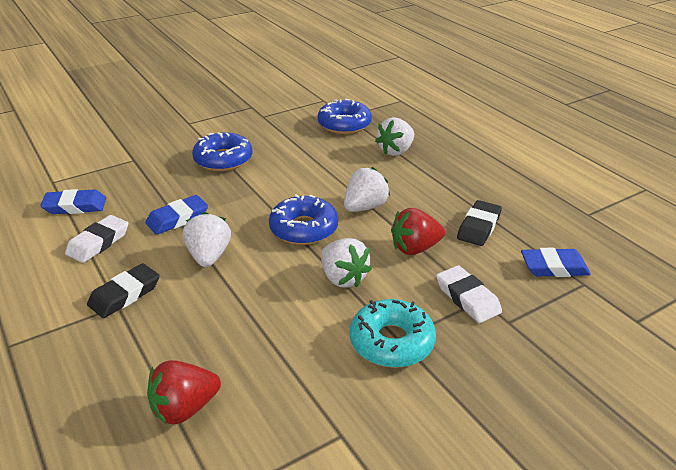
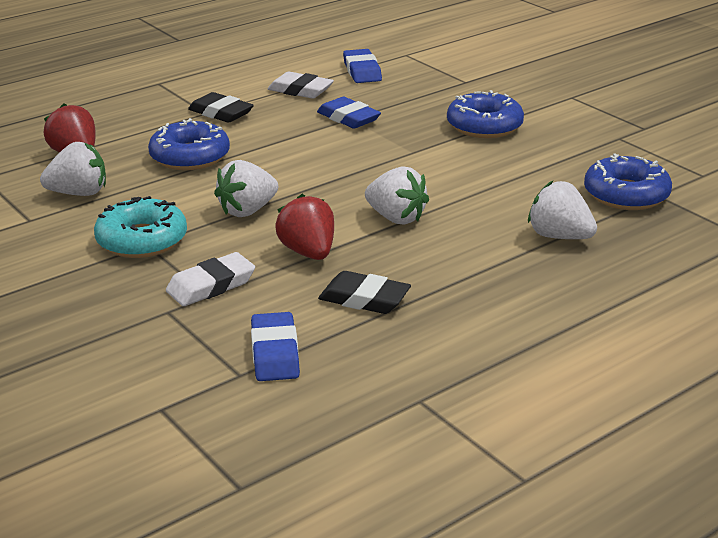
camera: 85 degrees right, 5 degrees down
(209, 256) = (282, 140): white strawberry -> white strawberry (79, 193)
(303, 228) = (340, 184): blue donut -> blue donut (190, 157)

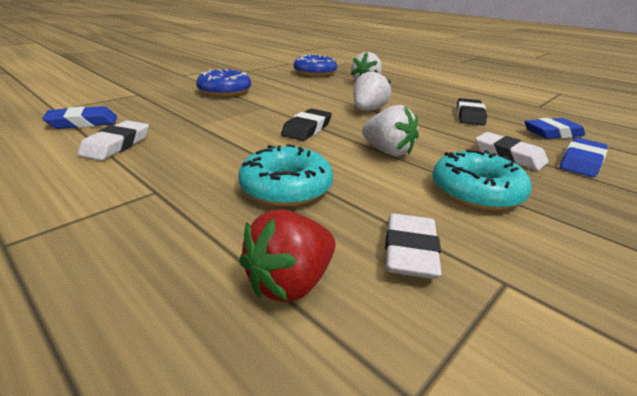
camera: 100 degrees left, 0 degrees up
(79, 193) = (409, 251): white strawberry -> white eraser
(190, 157) = (286, 187): blue donut -> turquoise donut
(221, 113) = (162, 181): black eraser -> black eraser (307, 129)
(308, 252) = (432, 130): red strawberry -> none
(348, 118) = (198, 125): blue eraser -> blue eraser (581, 162)

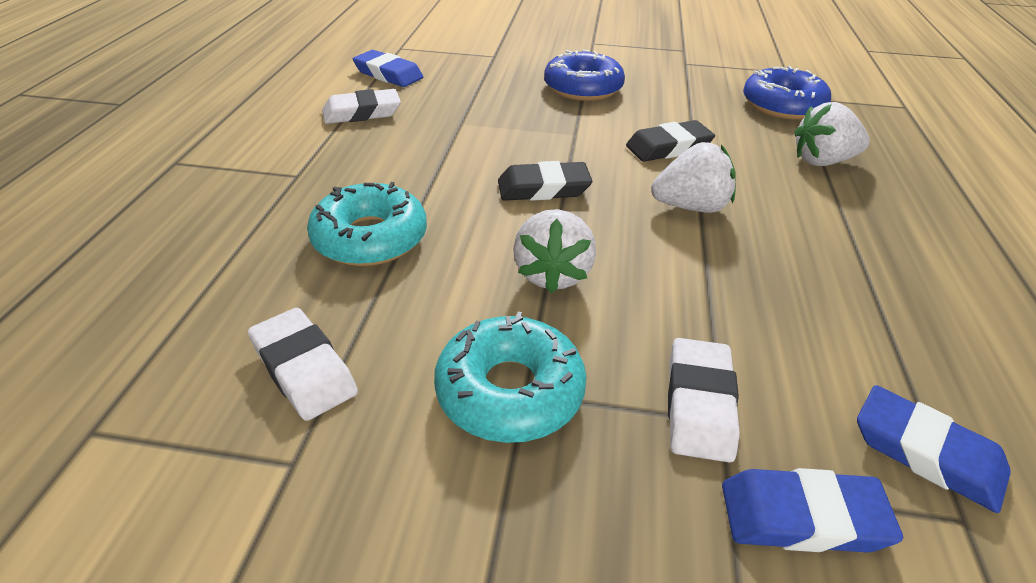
camera: 55 degrees right, 10 degrees up
(290, 282) = (203, 309): red strawberry -> none
(409, 251) = (304, 369): white eraser -> white eraser turned 75 degrees clockwise
(470, 116) = (844, 315): black eraser -> black eraser (668, 147)

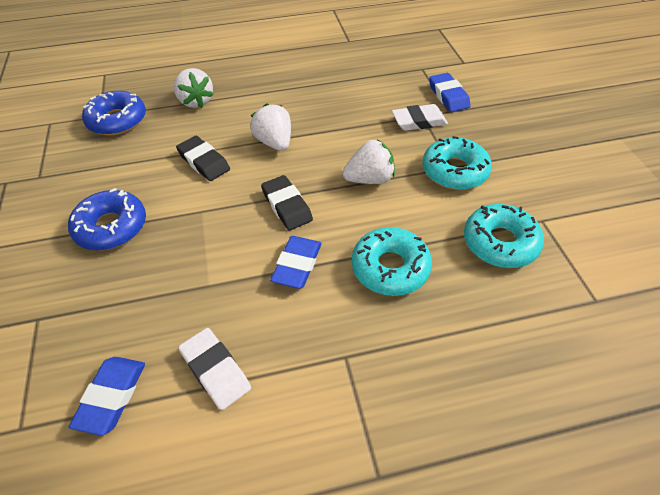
camera: 110 degrees left, 10 degrees up
(304, 369) = (500, 243): white eraser -> turquoise donut
(926, 453) = (400, 74): blue eraser -> blue eraser (297, 265)

